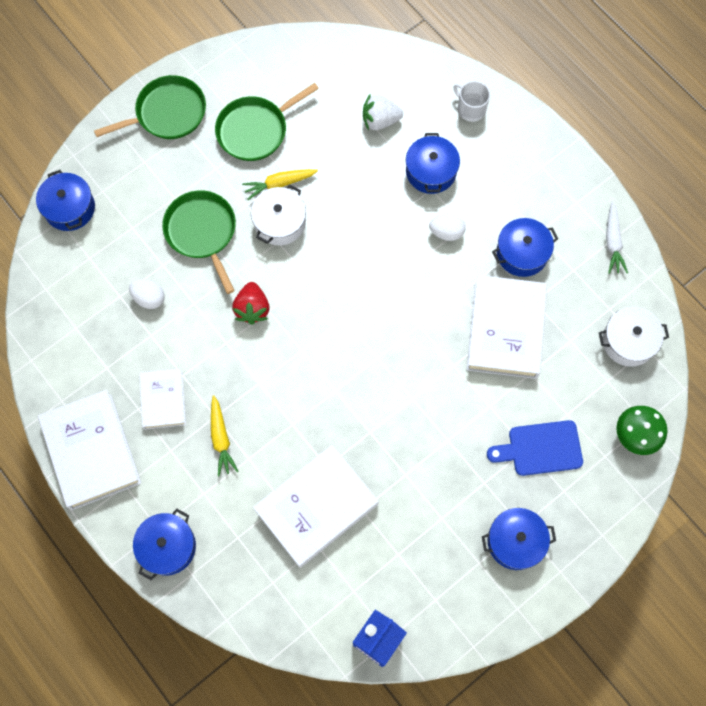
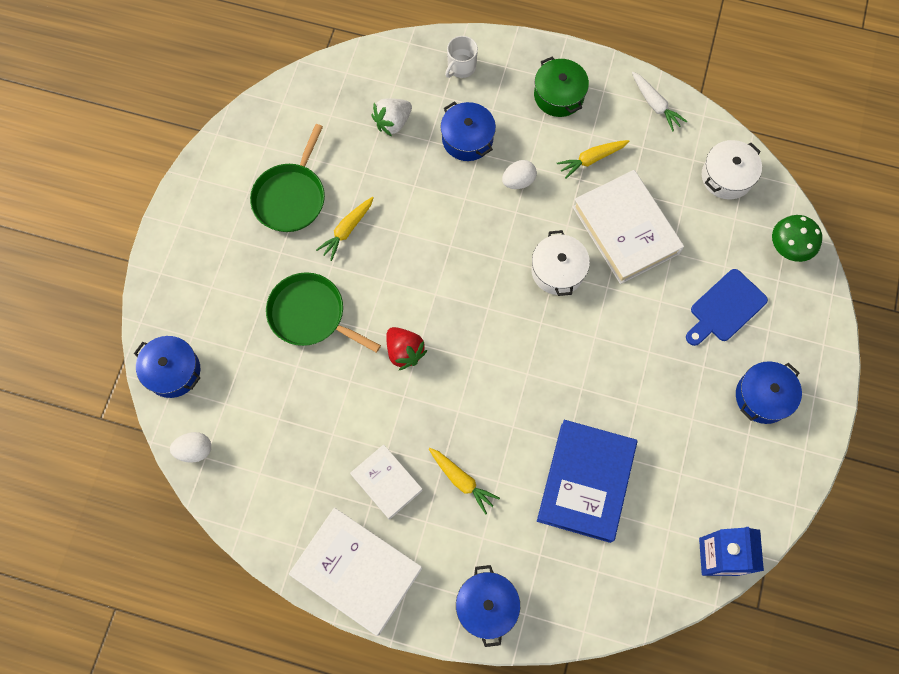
camera: 35 degrees left, 0 degrees up
(149, 298) = (307, 403): white egg -> white egg (195, 450)
(167, 113) = (200, 231): green pan -> none
(280, 222) = (372, 262): white pot -> white pot (558, 270)
(316, 507) = (586, 482): white book -> blue book
(470, 109) = (461, 67): white mug -> white mug turned 60 degrees counterclockwise
(522, 253) = (591, 159): blue pot -> yellow carrot
(535, 183) = (559, 95): none -> green pot

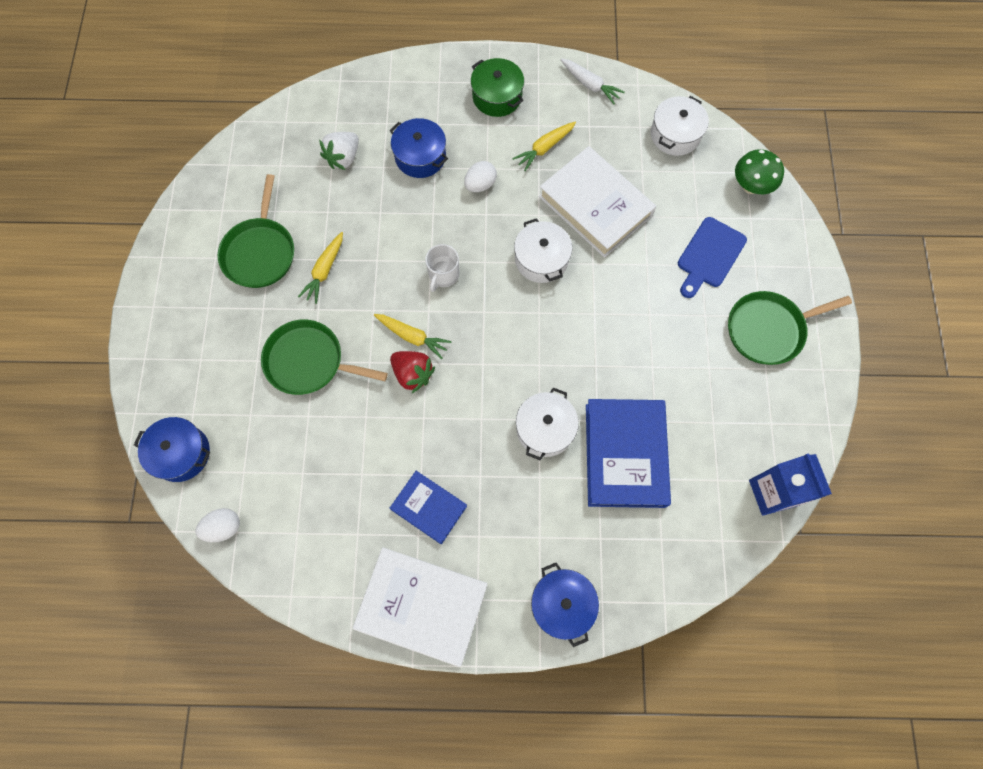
camera: 15 degrees left, 0 degrees up
(386, 482) = (429, 508): white book -> blue book
(461, 67) = (396, 91): white mug -> white mug (443, 275)
(461, 480) = (503, 486): yellow carrot -> yellow carrot (412, 336)
(516, 437) = (545, 429): none -> white pot
(762, 397) = (768, 329): blue pot -> green pan

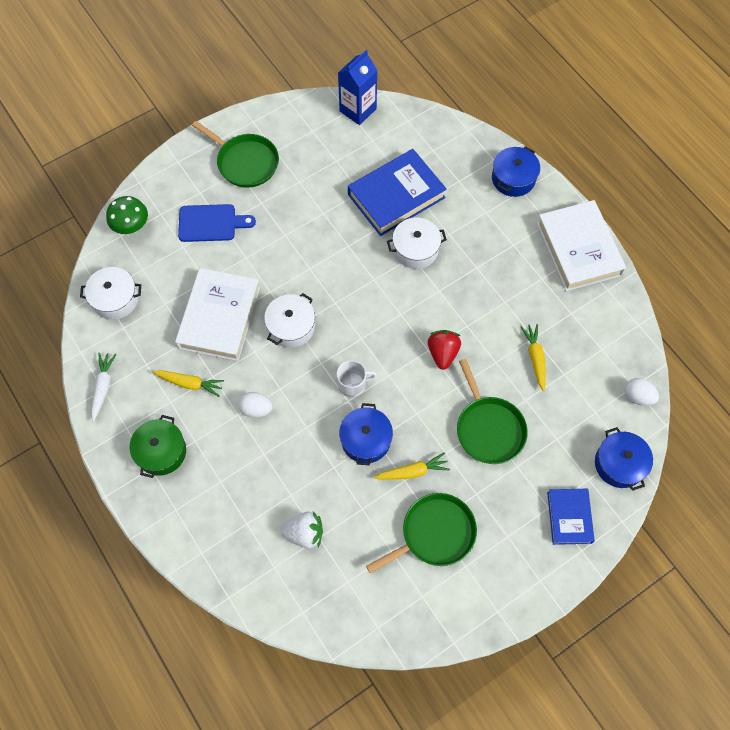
camera: 125 degrees left, 5 degrees down
(412, 336) = (416, 372): yellow carrot -> yellow carrot (535, 358)
(420, 156) = (261, 472): blue pot -> blue pot (366, 440)
(429, 508) = (520, 283): blue book -> blue book (569, 517)

